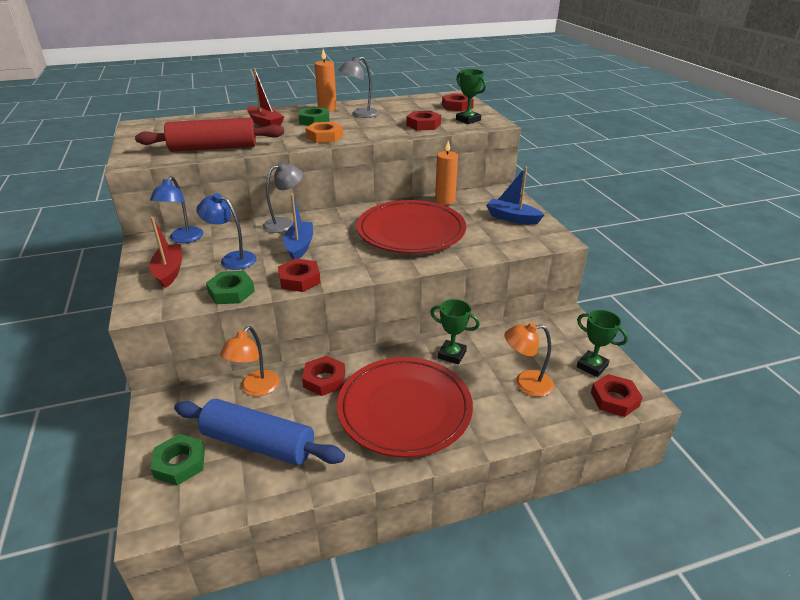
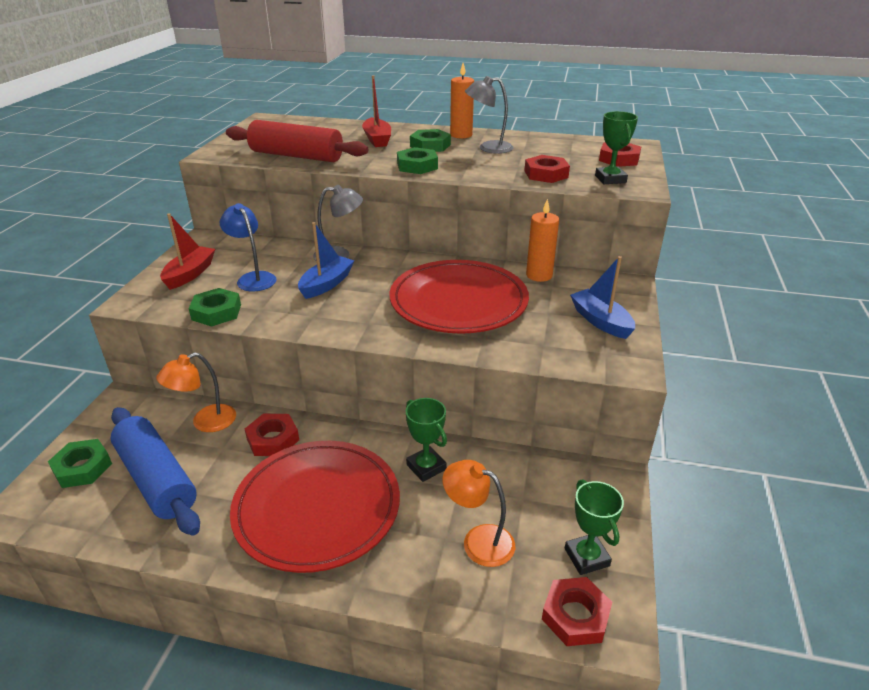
camera: 30 degrees right, 0 degrees up
(183, 239) = (235, 245): blue lamp -> none
(299, 279) = (288, 320): red nut -> none
(324, 137) = (417, 166): orange nut -> green nut

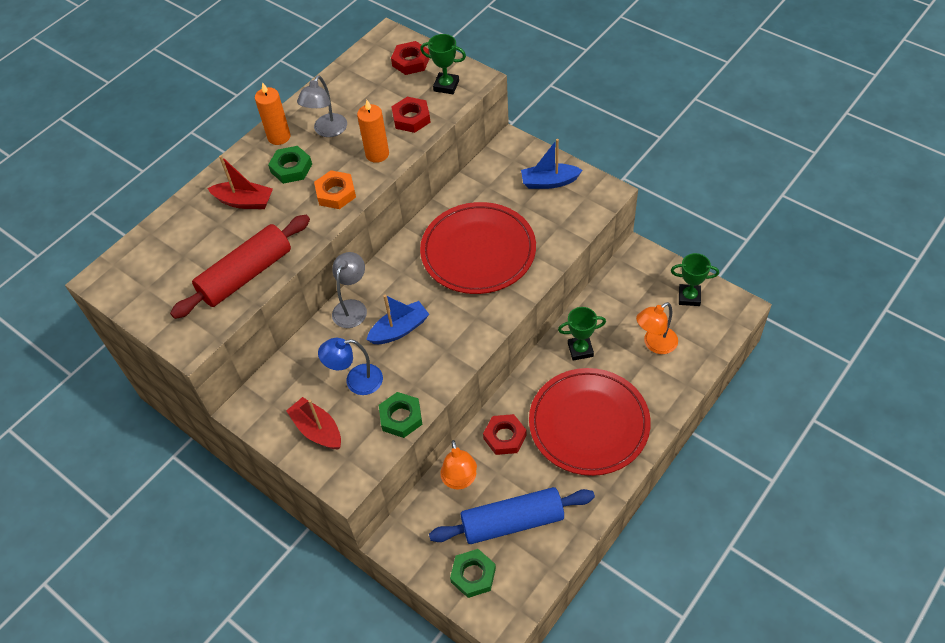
camera: 60 degrees left, 20 degrees up
(326, 284) = (399, 329): blue boat -> blue boat turned 90 degrees clockwise
(417, 166) = (336, 193): green nut -> orange nut
(539, 275) = (469, 188): orange candle -> orange candle (377, 154)
(575, 615) = (723, 320): red nut -> none

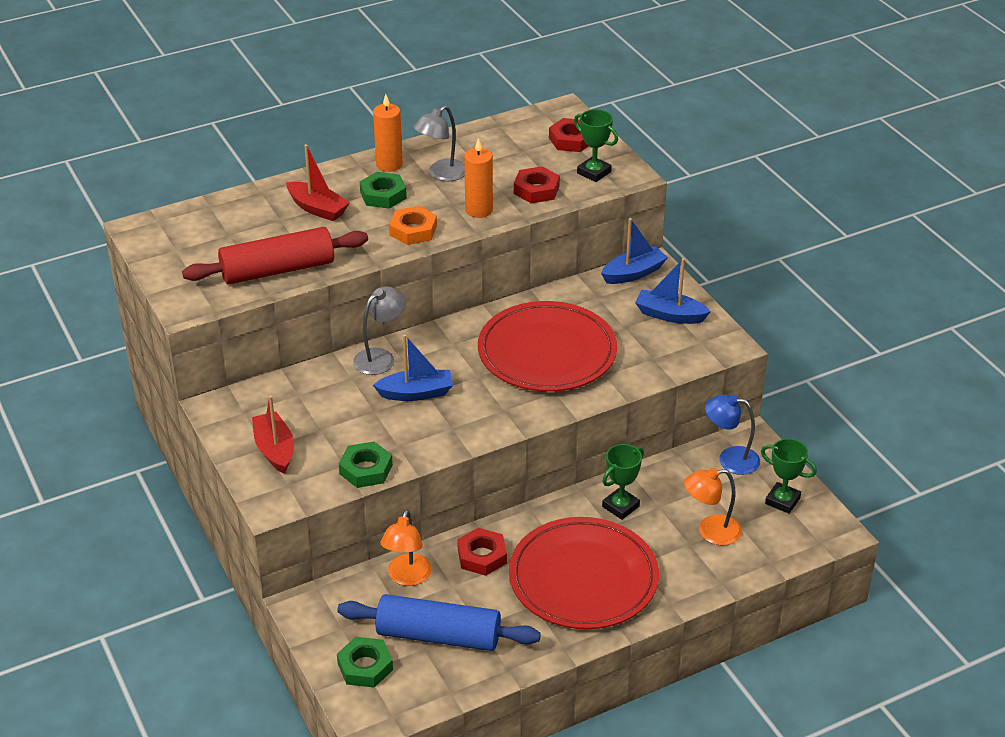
camera: 20 degrees right, 15 degrees down
(356, 381) = (341, 422): blue lamp -> blue lamp (730, 459)
(501, 155) = (633, 273): none -> blue boat
(580, 350) = (620, 506): green trophy -> green trophy turned 60 degrees counterclockwise

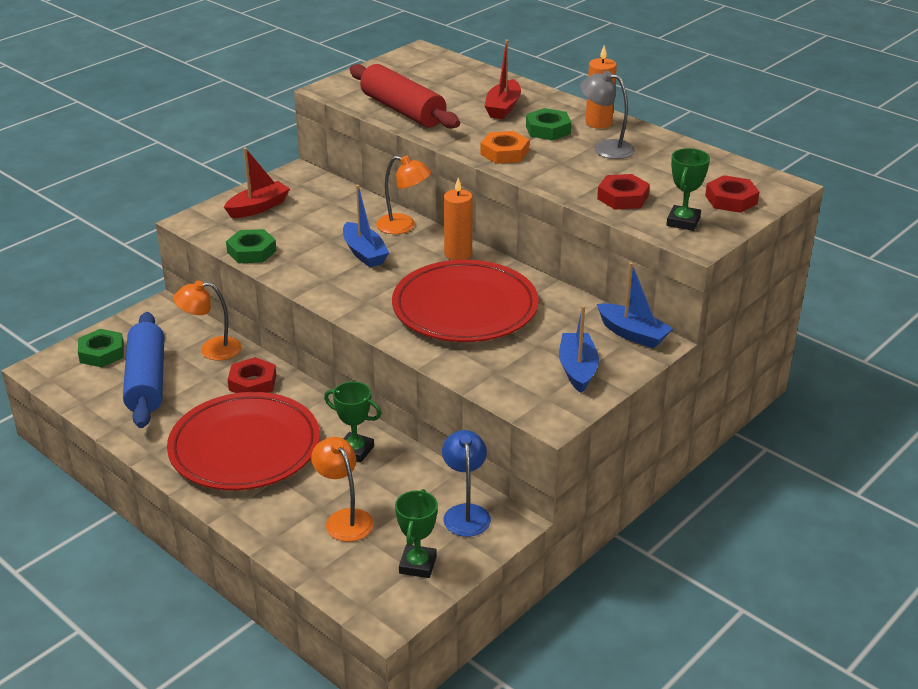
camera: 70 degrees right, 5 degrees down
(380, 357) = (403, 226): grey lamp -> orange lamp
(479, 210) = (562, 176): orange candle -> orange candle (458, 254)

